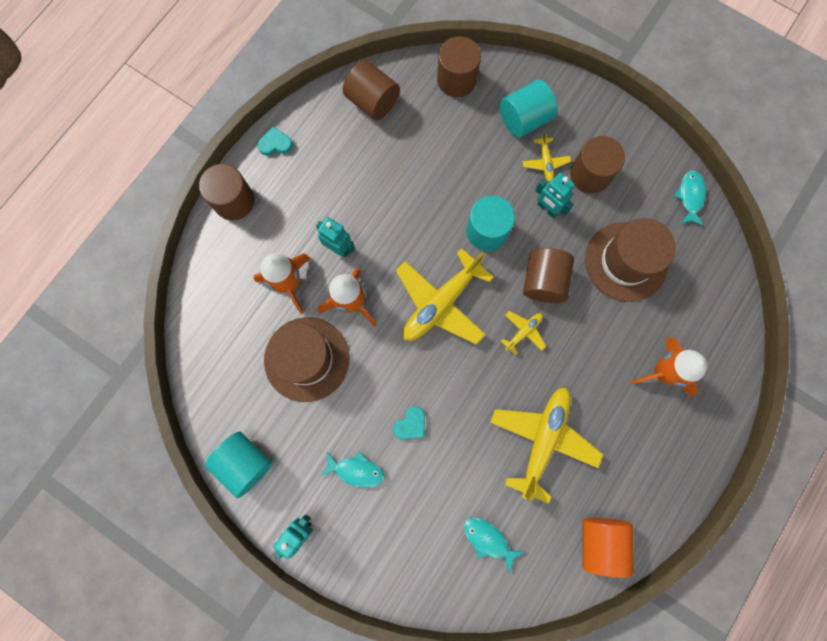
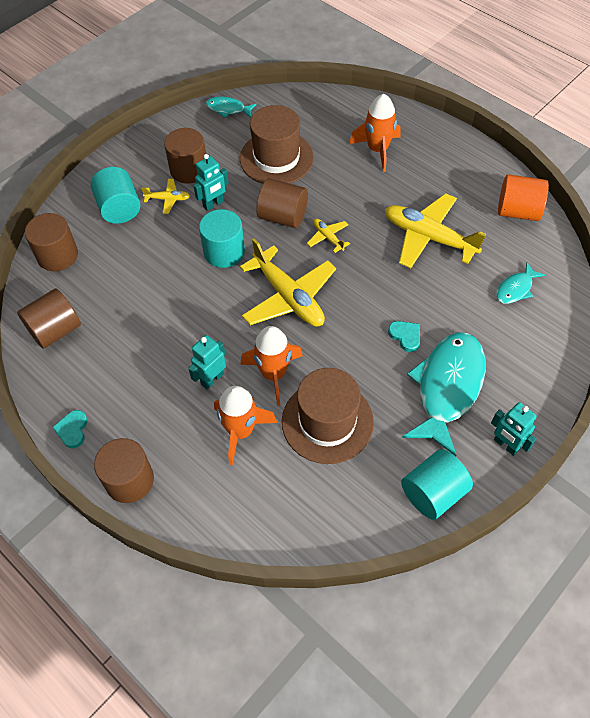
camera: 80 degrees left, 20 degrees down
(356, 470) = (447, 388): turquoise fish -> turquoise fish, size x2.13

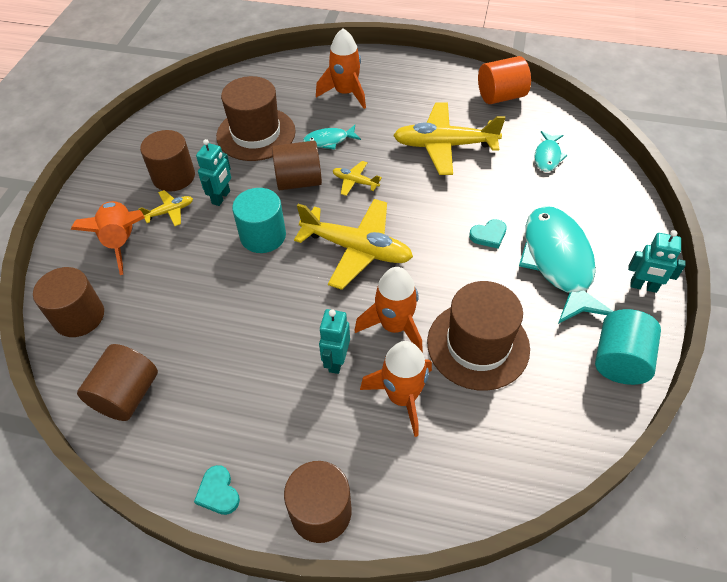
camera: 30 degrees left, 5 degrees down
(119, 208) = (121, 241): turquoise cylinder -> orange rocket
(228, 109) = (177, 110): turquoise fish -> turquoise fish (329, 141)
(405, 336) = (488, 235): turquoise heart -> turquoise heart turned 135 degrees clockwise

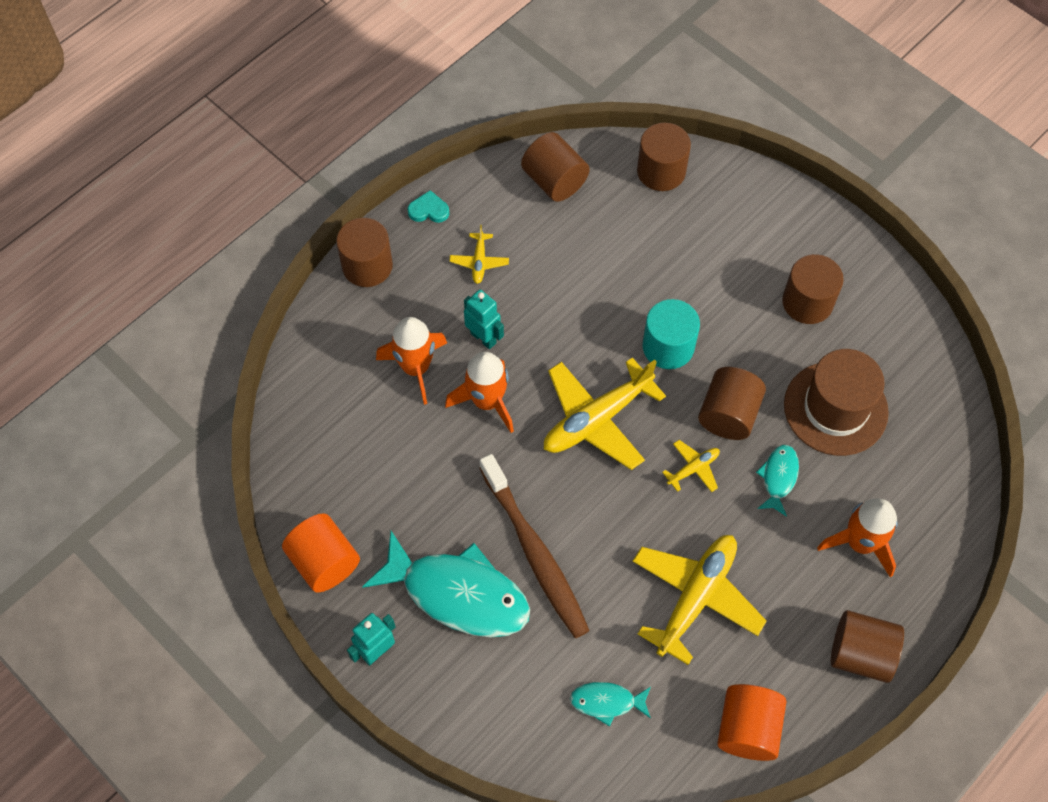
camera: 120 degrees right, 10 degrees up
(121, 241) = (736, 228): orange rocket -> none
(169, 212) = (754, 280): yellow plane -> yellow plane (479, 262)
(221, 197) = (747, 333): turquoise robot -> none
(415, 72) = (860, 654): none -> brown cylinder
(478, 345) = (421, 456): brown hat -> none
(488, 235) = (534, 552): turquoise heart -> brown toothbrush
(547, 156) = (607, 702): turquoise fish -> turquoise fish turned 45 degrees counterclockwise
(619, 360) = (324, 562): turquoise cylinder -> orange cylinder

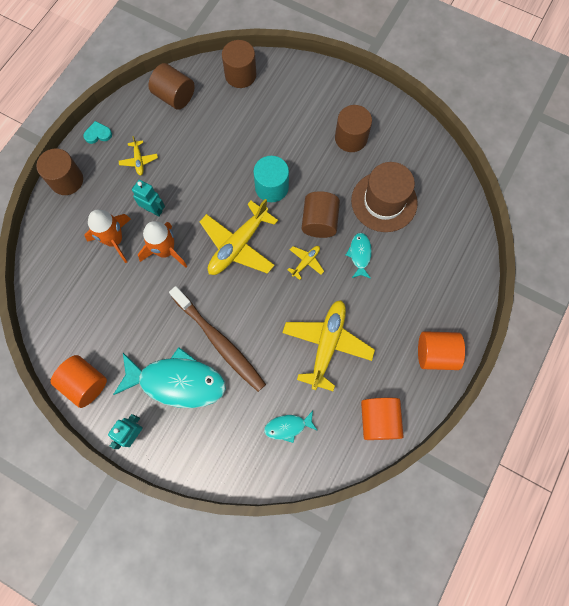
camera: 15 degrees left, 10 degrees up
(860, 543) = (419, 283): orange rocket -> none
(860, 654) = (435, 354): brown cylinder -> orange cylinder

